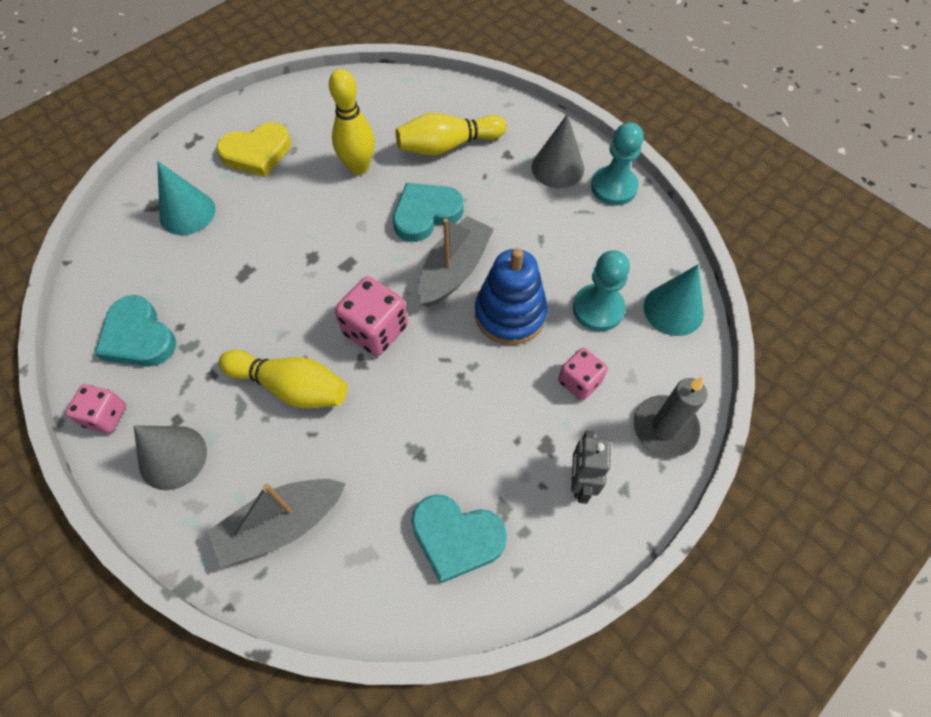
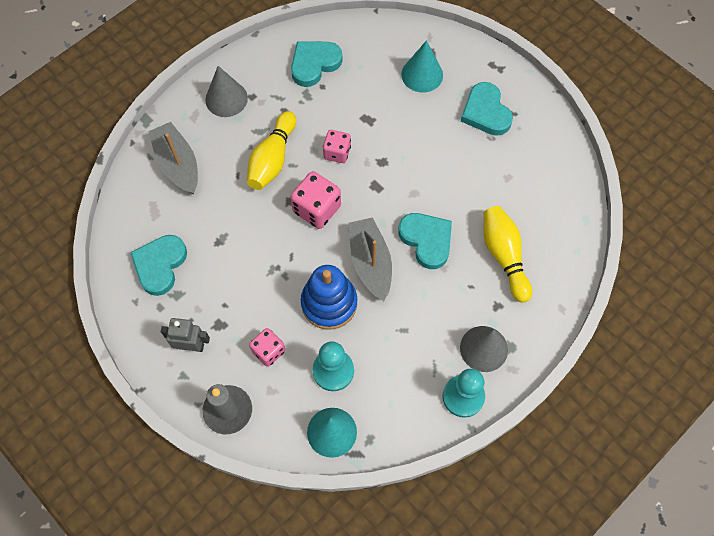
camera: 90 degrees right, 5 degrees up
(105, 416) = (257, 57): pink dice -> pink dice (337, 152)
(257, 153) = (486, 112): yellow heart -> turquoise heart
(358, 167) = (475, 187): yellow bowling pin -> none
(454, 270) = (370, 262): grey boat -> grey boat turned 135 degrees counterclockwise

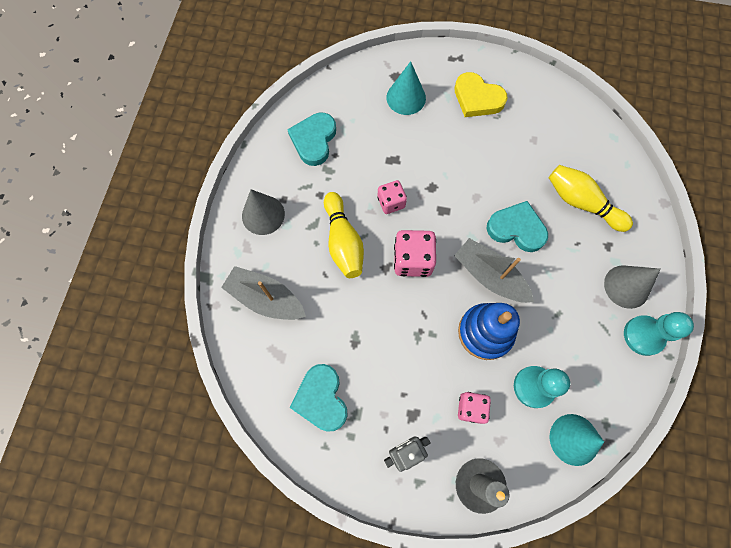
camera: 35 degrees left, 5 degrees up
(486, 112) = (477, 98): turquoise heart -> yellow heart

